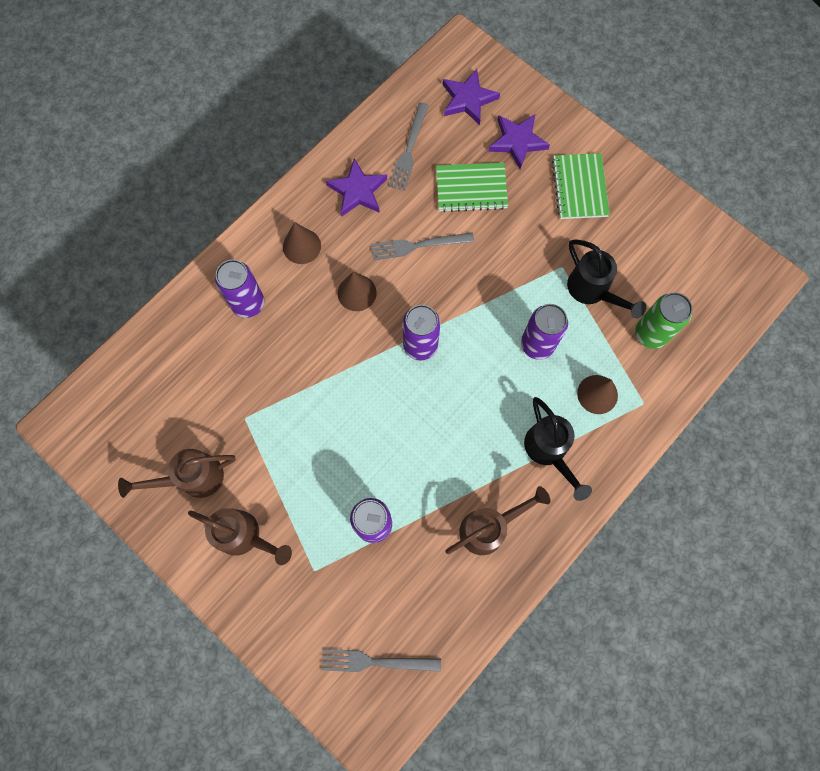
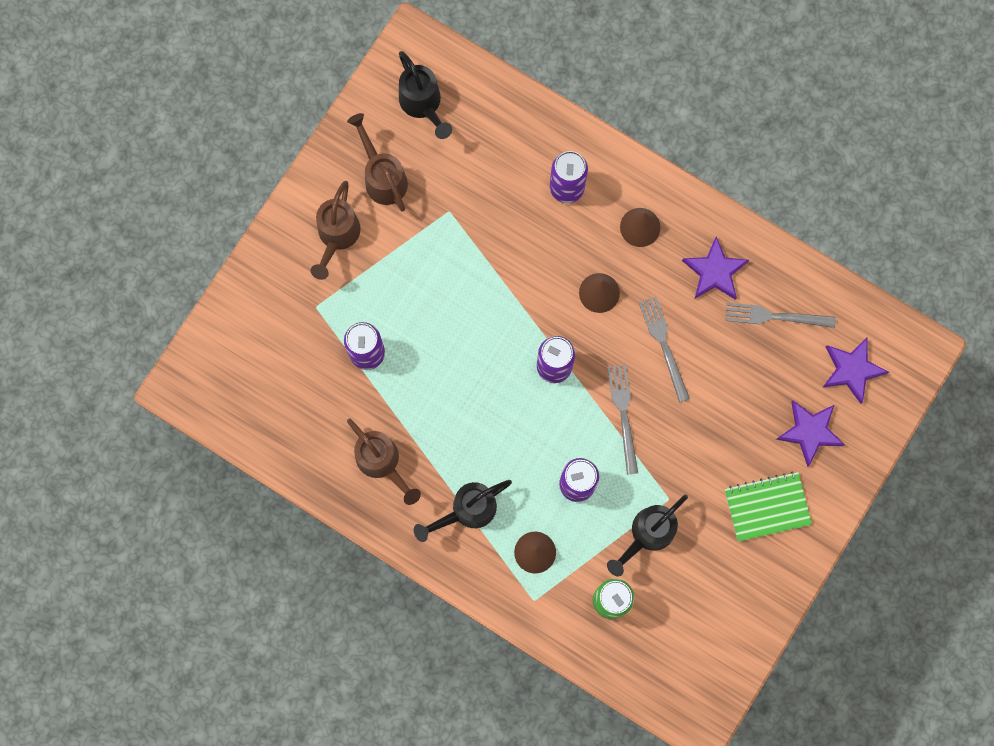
camera: 80 degrees right, 5 degrees up
(129, 425) = (423, 105): none -> black watering can
(376, 661) = (244, 378): grey fork -> grey fork (623, 415)
(471, 188) = (742, 390): green notebook -> none

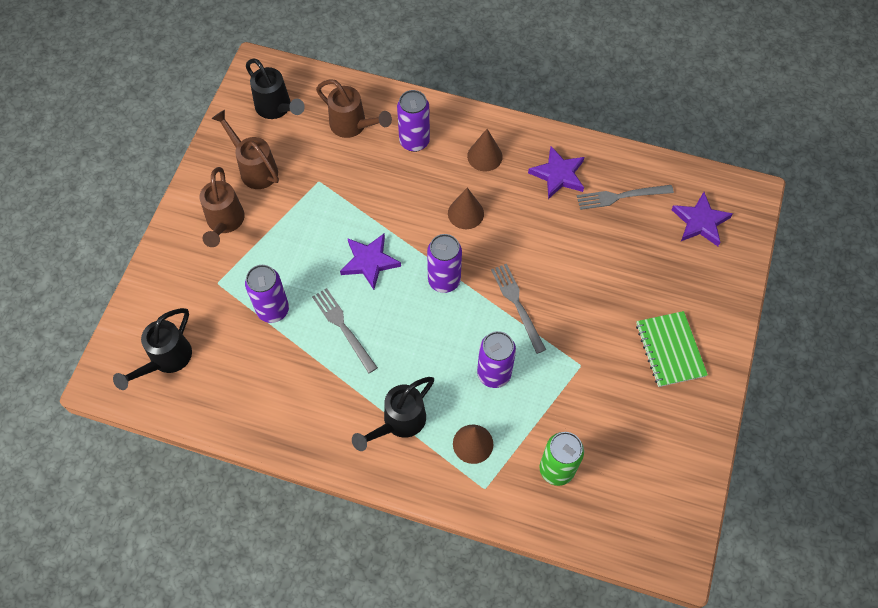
camera: 15 degrees left, 15 degrees down
(382, 463) = (309, 400): brown watering can -> brown watering can (353, 126)
(647, 535) = (571, 401): black watering can -> black watering can (166, 360)
(664, 345) = (534, 241): grey fork -> grey fork (343, 328)
(767, 507) = (670, 350): green notebook -> green notebook turned 75 degrees counterclockwise
(809, 432) = (683, 279): purple star -> purple star (369, 262)

